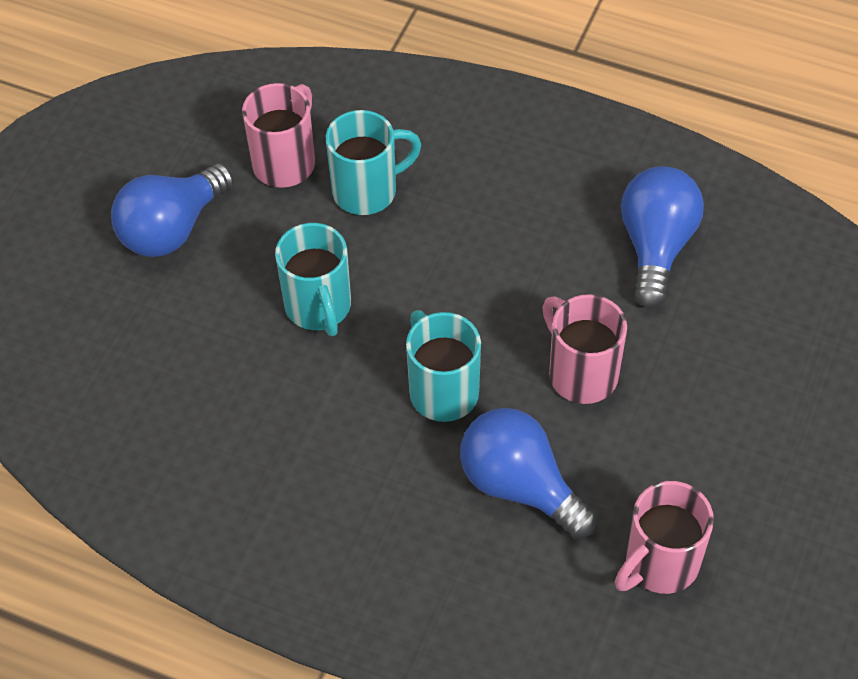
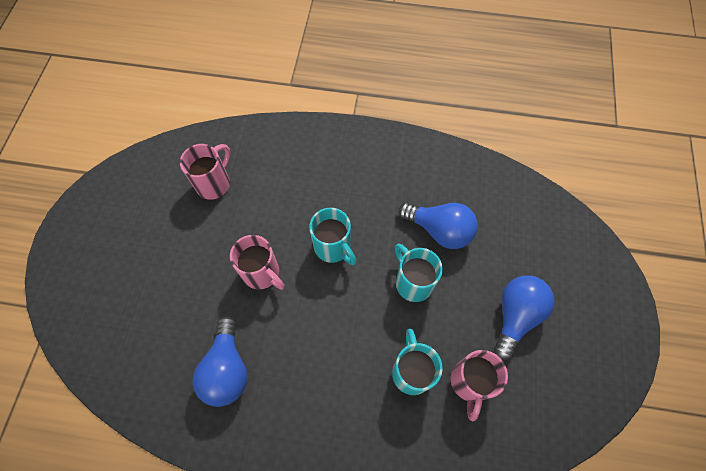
camera: 165 degrees right, 10 degrees up
(367, 191) = (411, 371): turquoise mug -> turquoise mug turned 120 degrees clockwise
(520, 486) = (284, 206): blue light bulb -> blue light bulb (439, 230)

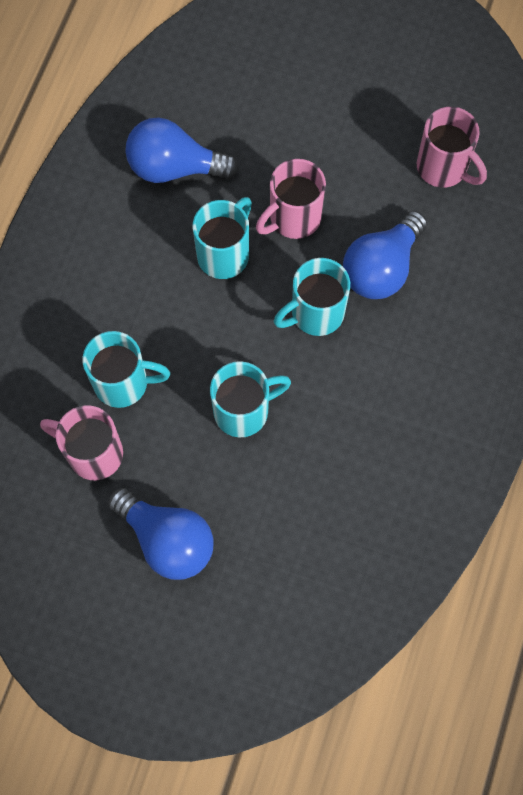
camera: 100 degrees right, 5 degrees up
(297, 316) = (224, 254): none -> turquoise mug
(439, 230) = (317, 466): blue light bulb -> blue light bulb (381, 268)

